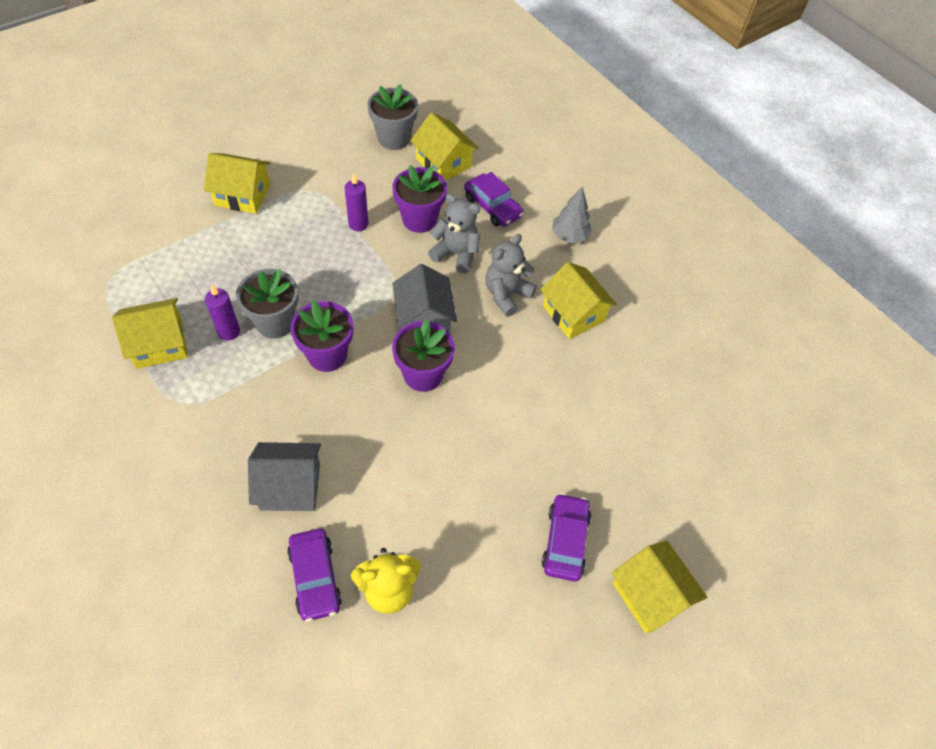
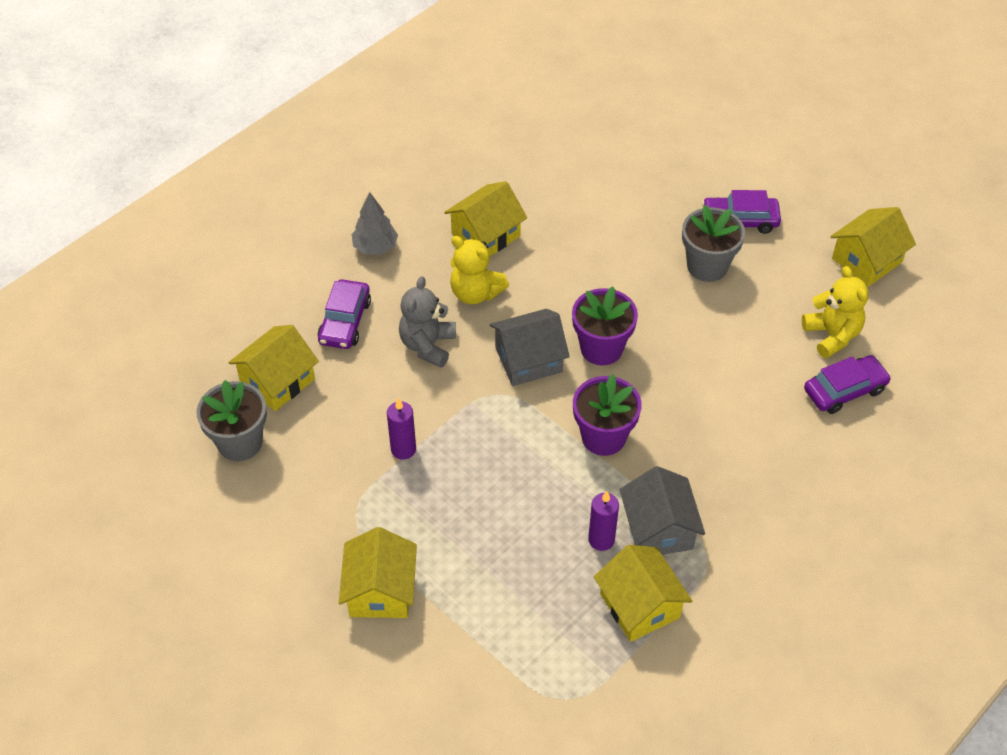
camera: 95 degrees left, 5 degrees down
(275, 322) = (575, 497): grey flower pot -> grey flower pot (707, 266)
(290, 486) = (765, 432): grey house -> grey house (658, 529)
(419, 219) = (381, 389): purple flower pot -> none
(492, 207) = (345, 321): purple car -> purple car turned 150 degrees clockwise
(506, 294) = (475, 293): grey teddy bear -> yellow teddy bear
(650, 594) = (764, 164): yellow house -> yellow house (866, 260)

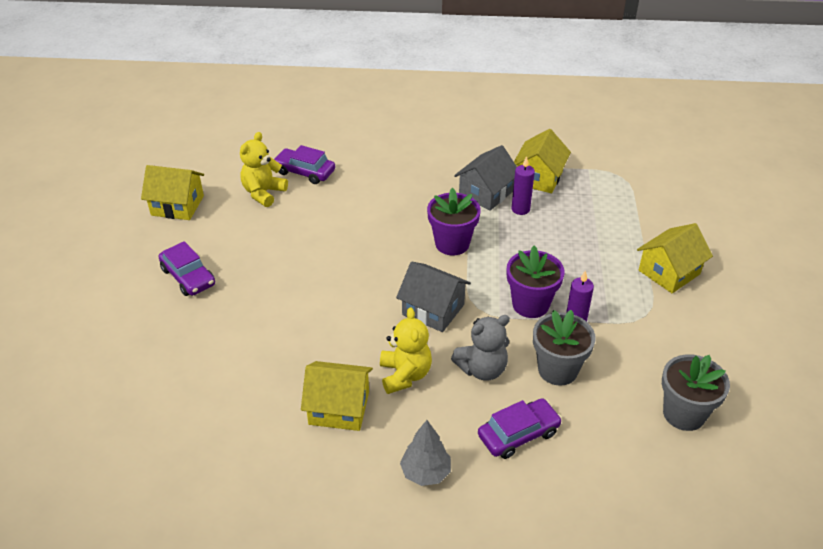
camera: 130 degrees left, 10 degrees down
(277, 381) = (615, 433): yellow house -> none
(601, 348) = (383, 281): purple flower pot -> purple flower pot (530, 304)
(707, 266) = (253, 270): grey flower pot -> grey flower pot (557, 370)

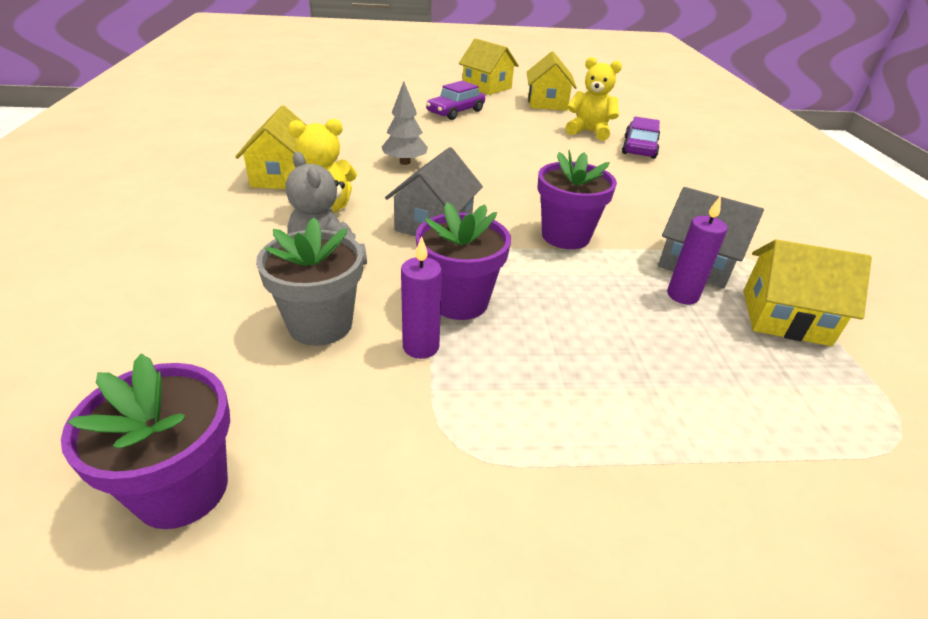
camera: 80 degrees right, 5 degrees down
(425, 473) = (176, 223): grey tree -> grey tree (405, 162)
(518, 434) = (207, 286): purple car -> none
(669, 272) = (608, 504): yellow house -> yellow house (487, 87)
(684, 414) = (182, 489): grey flower pot -> purple flower pot

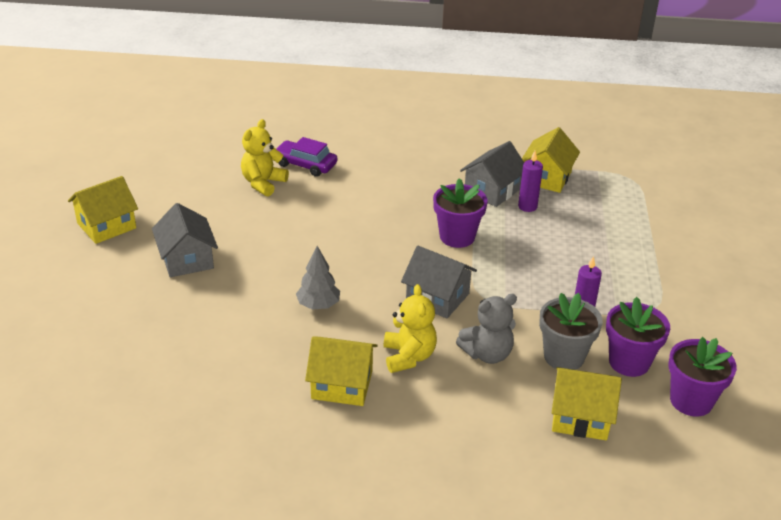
camera: 80 degrees left, 0 degrees up
(455, 112) = (187, 259): purple car -> grey house
(459, 301) = (537, 296): purple flower pot -> purple flower pot (629, 362)
(547, 103) = (175, 192): yellow house -> yellow house (580, 417)

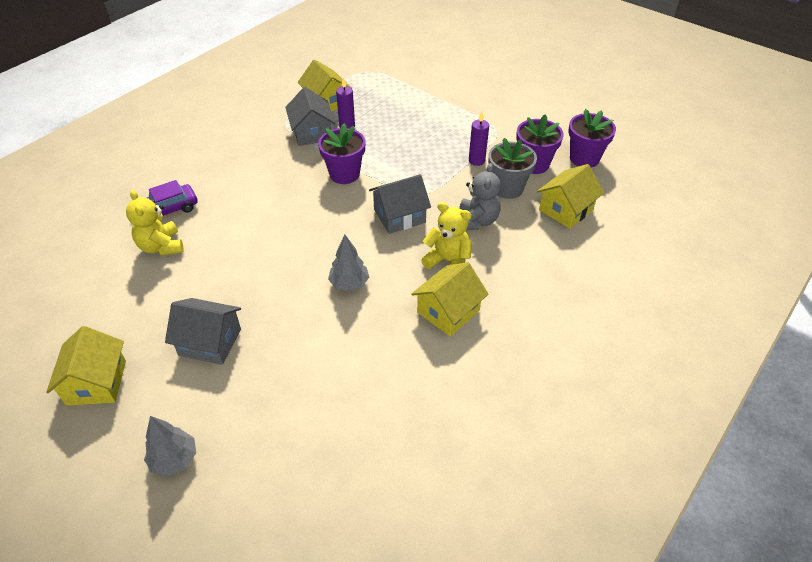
camera: 55 degrees left, 10 degrees up
(66, 299) = (174, 459): none -> grey tree

